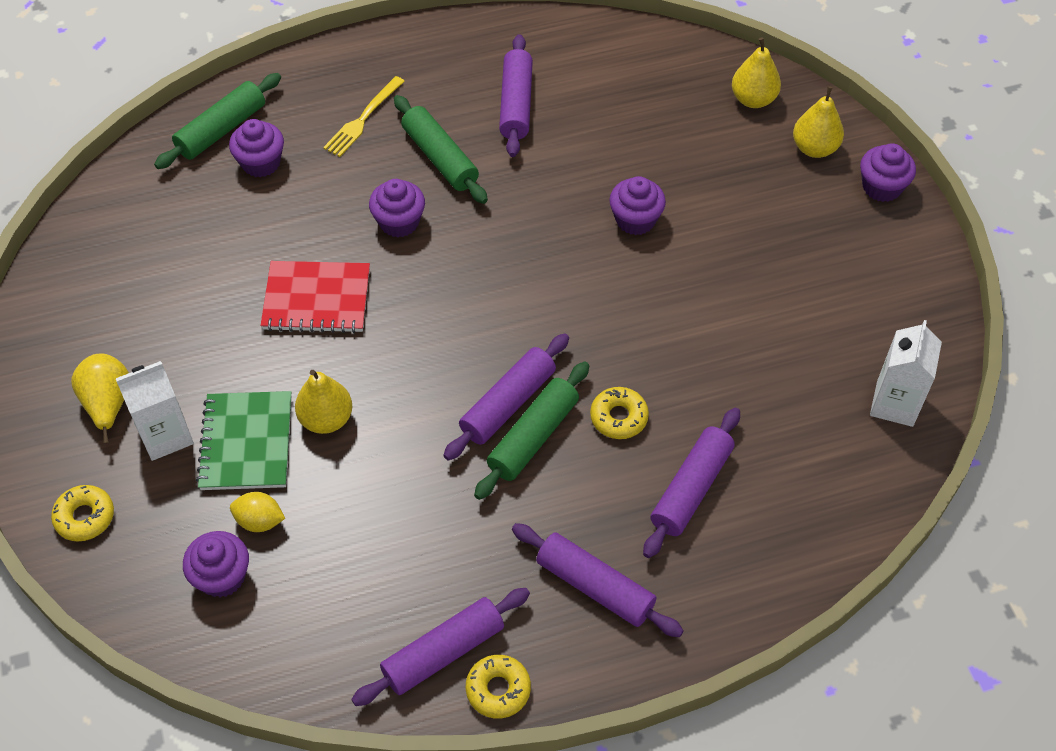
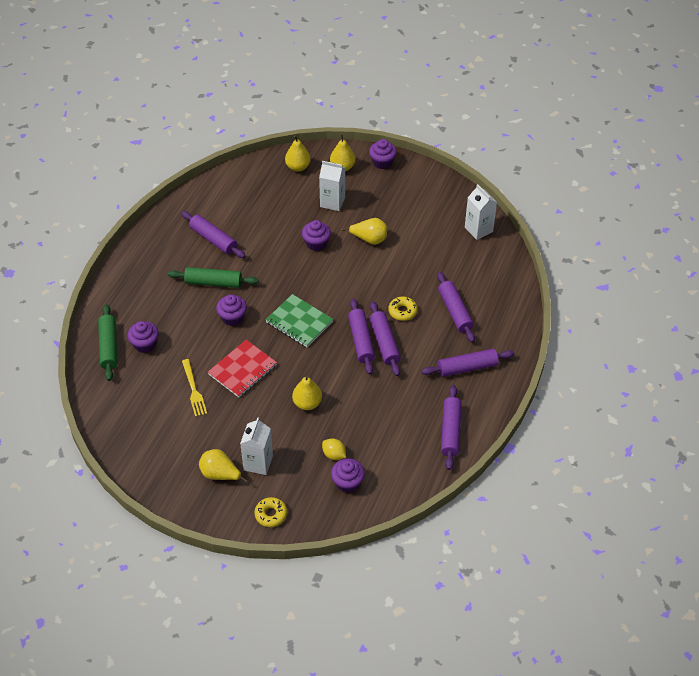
camera: 50 degrees left, 5 degrees down
(246, 443) = (291, 437): green notebook -> green notebook (299, 322)
(260, 521) = (334, 455): yellow lemon -> yellow lemon turned 75 degrees clockwise
(362, 120) = (161, 295): yellow fork -> yellow fork (194, 390)
(498, 689) = (481, 424): yellow donut -> none
(533, 437) = (384, 343): green rolling pin -> purple rolling pin
(713, 277) = (369, 239): none -> yellow pear
(734, 183) = (332, 202): none -> white carton

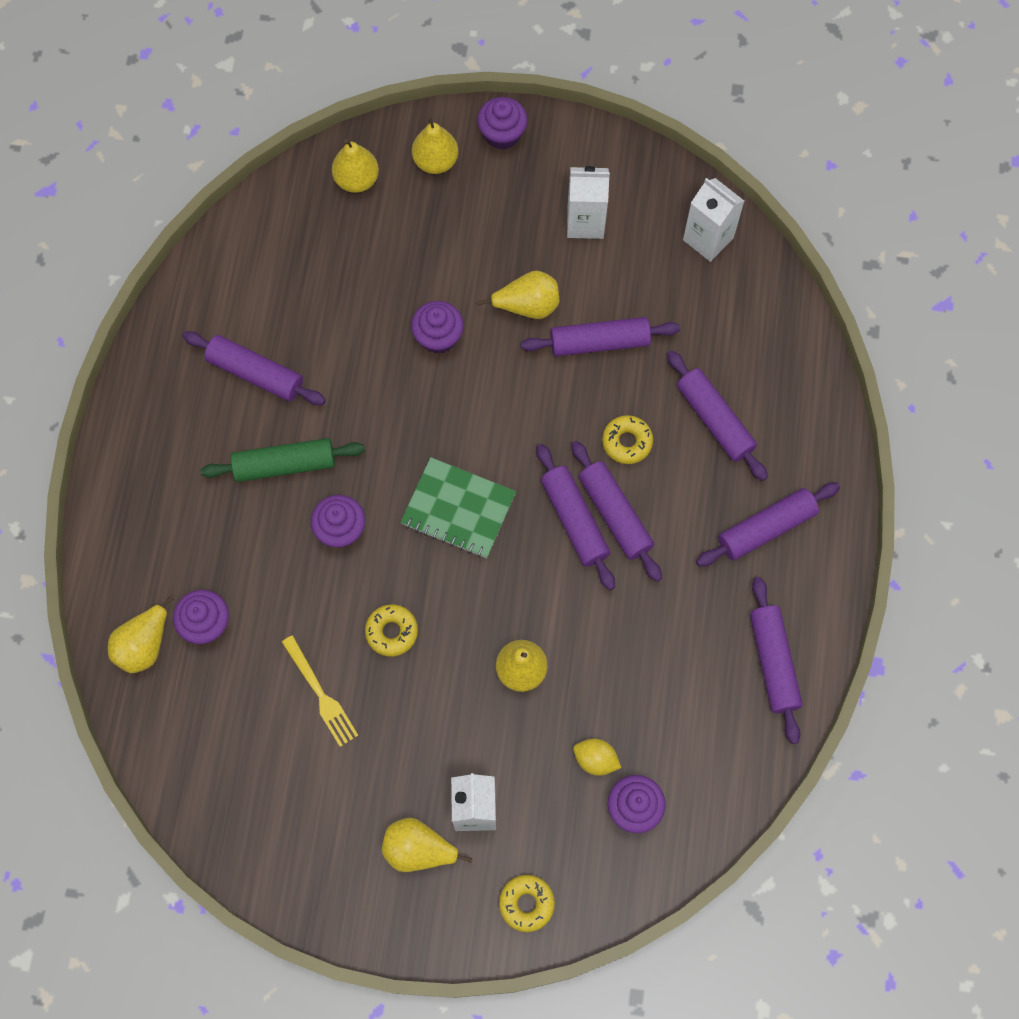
camera: 15 degrees left, 20 degrees up
(108, 347) = (144, 645): green rolling pin -> yellow pear
(242, 370) = (391, 632): red notebook -> yellow donut
(332, 202) = (440, 241): white carton -> white carton (585, 222)
(403, 263) = (599, 342): none -> purple rolling pin

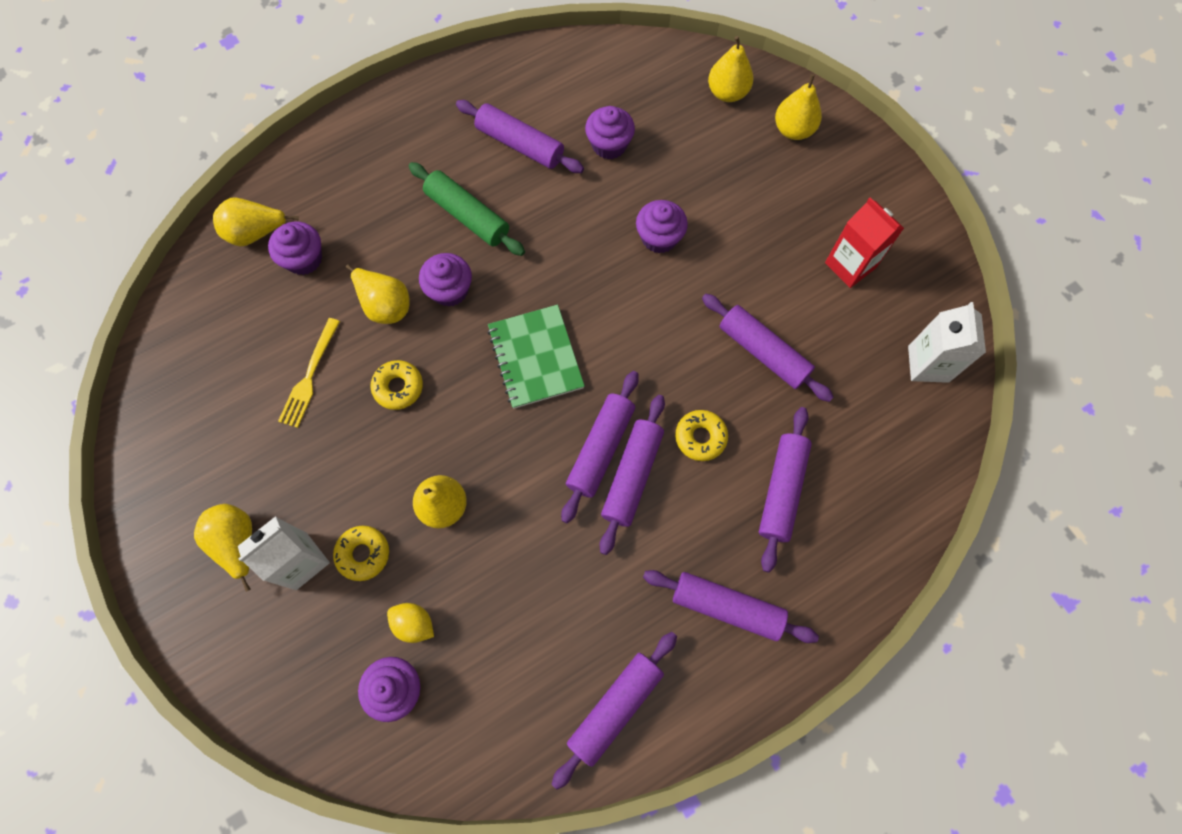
camera: 50 degrees right, 0 degrees up
(255, 373) = (520, 144): purple rolling pin -> purple rolling pin turned 45 degrees counterclockwise
(502, 134) = (860, 155): purple cupcake -> purple cupcake (609, 145)
(526, 903) = (251, 663): yellow donut -> yellow donut (363, 554)
(527, 306) = (743, 278): yellow pear -> yellow pear (385, 305)
(585, 222) = (850, 265): white carton -> red carton
(595, 759) = (414, 624): yellow lemon -> yellow lemon turned 45 degrees counterclockwise

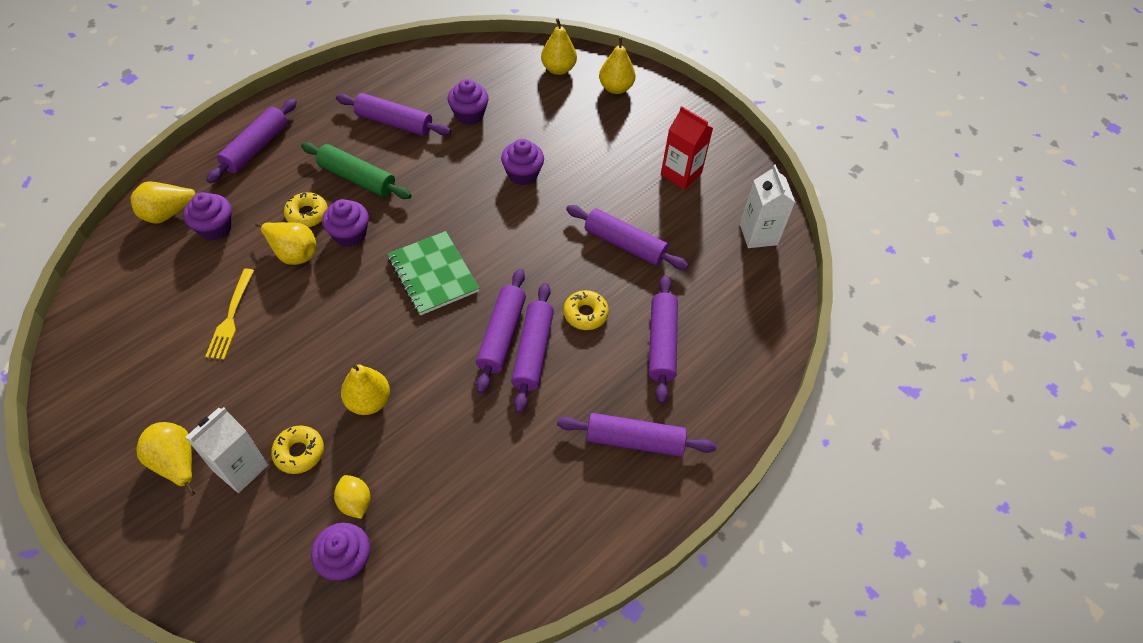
camera: 15 degrees left, 15 degrees down
(398, 387) = (314, 314): yellow donut -> yellow donut (307, 214)
(414, 624) = (355, 502): yellow lemon -> yellow lemon turned 45 degrees clockwise
(615, 707) = (552, 539): purple rolling pin -> purple rolling pin (256, 147)

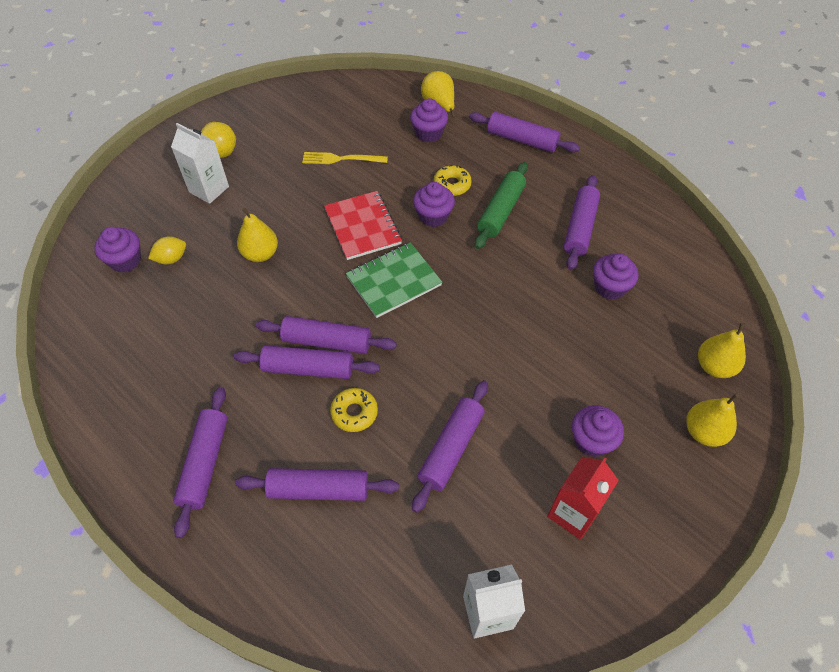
camera: 90 degrees right, 0 degrees up
(293, 253) = (408, 183): yellow pear -> none
(299, 452) = (218, 219): yellow donut -> none
(350, 298) = (363, 227): none -> red notebook
(522, 174) = (535, 343): purple cupcake -> purple cupcake (591, 440)

